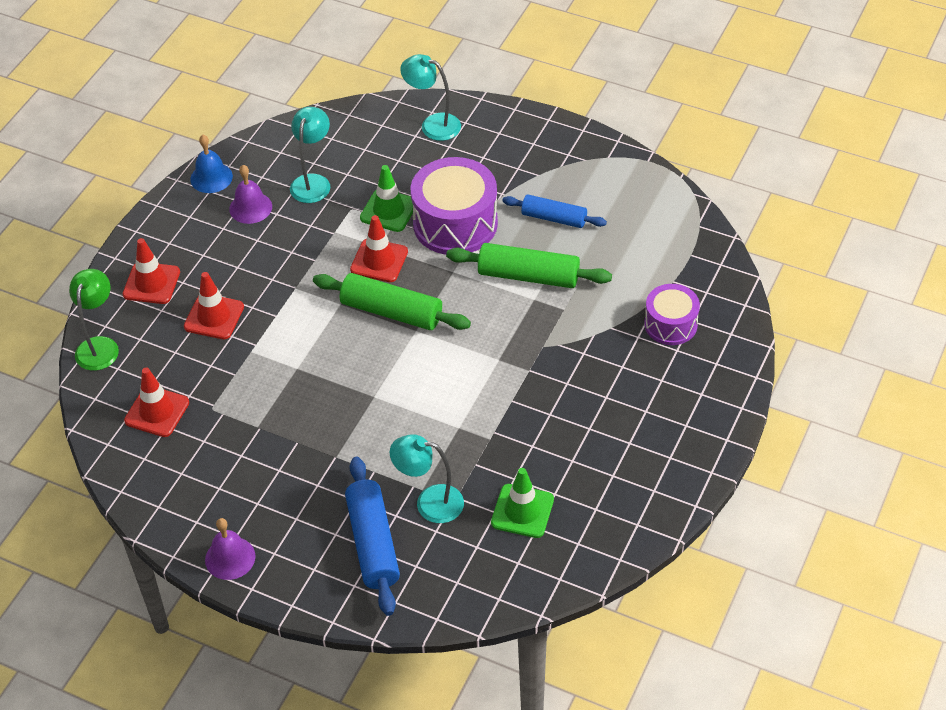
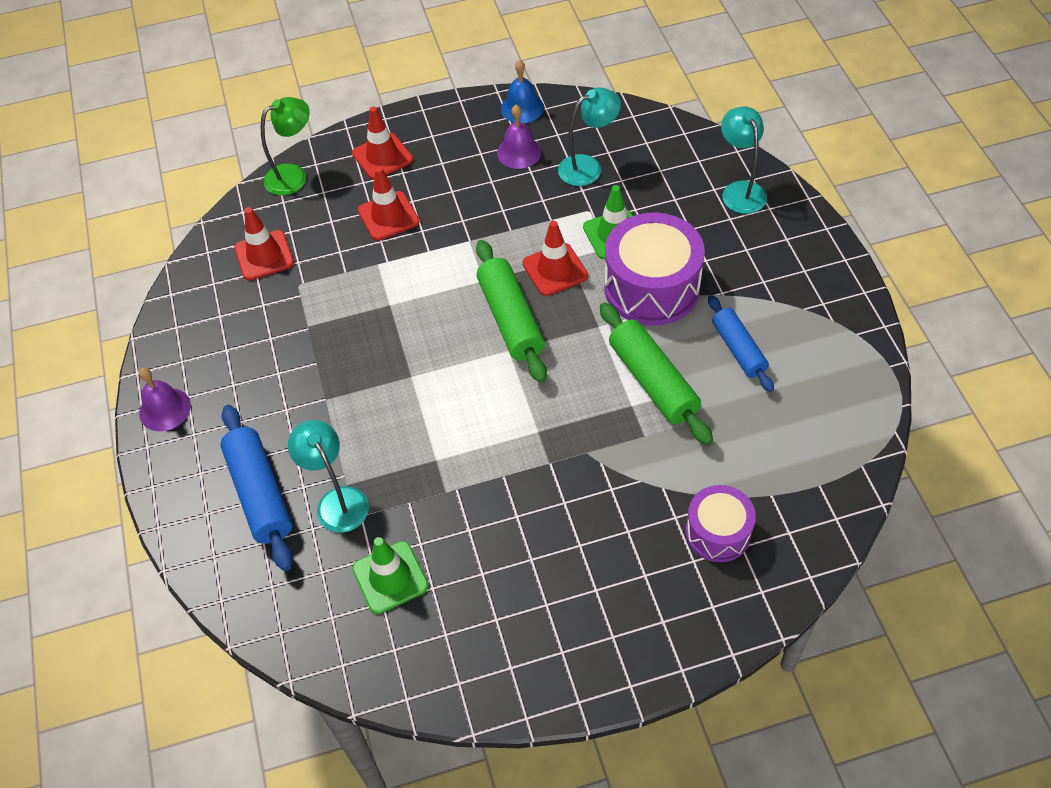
camera: 50 degrees right, 5 degrees up
(373, 543) = (260, 493): blue rolling pin -> blue rolling pin turned 60 degrees counterclockwise

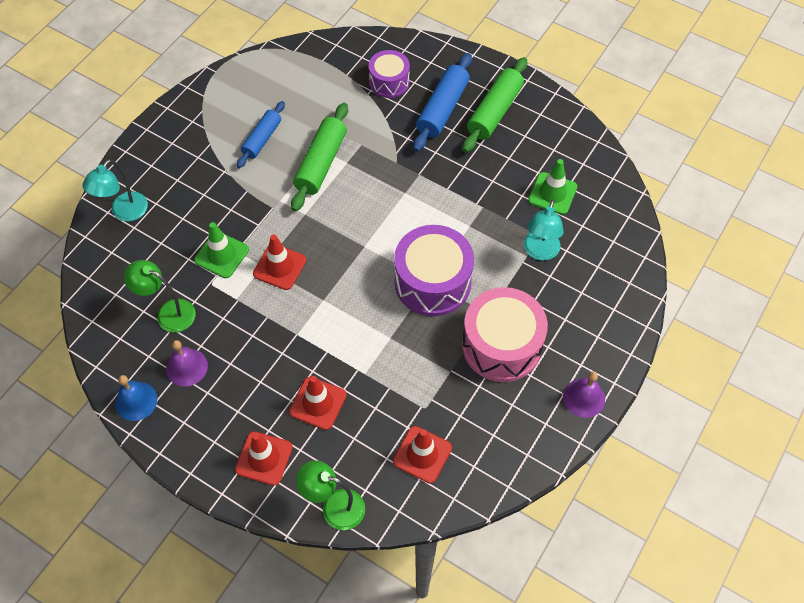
camera: 135 degrees left, 5 degrees up
(260, 493) = (575, 293): blue rolling pin -> blue rolling pin (442, 109)
(284, 384) = (501, 345): none -> pink drum
(511, 319) = (340, 262): green rolling pin -> green rolling pin (494, 112)
(588, 167) = (168, 313): turquoise lamp -> green lamp
(652, 287) = (250, 207): purple drum -> purple drum (432, 282)

